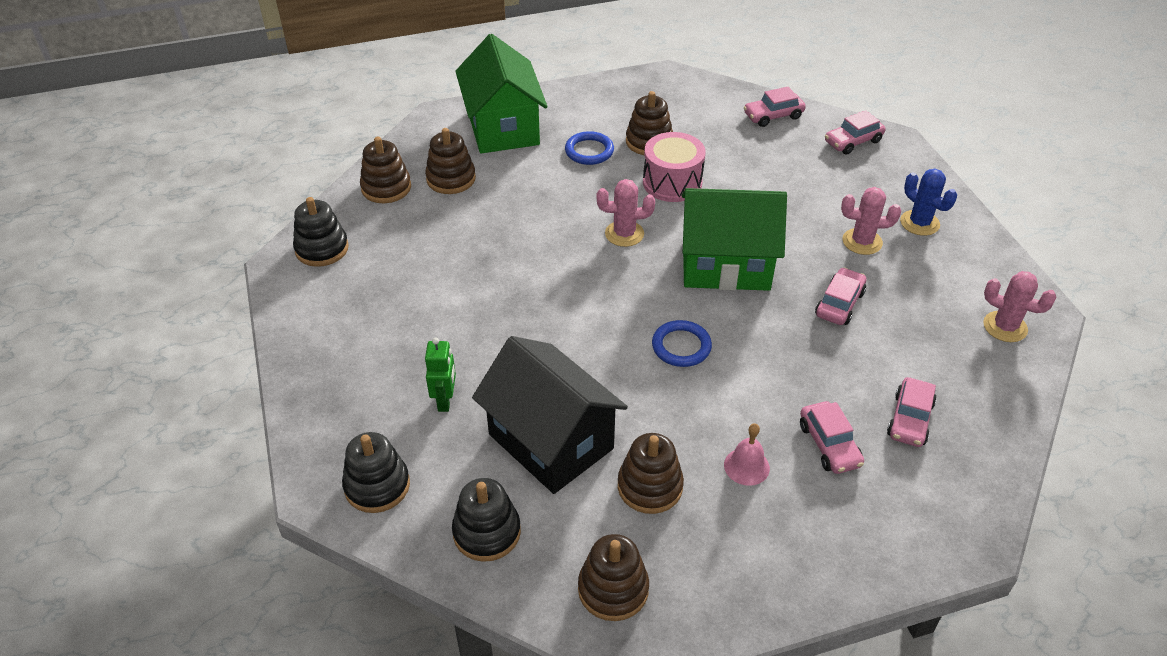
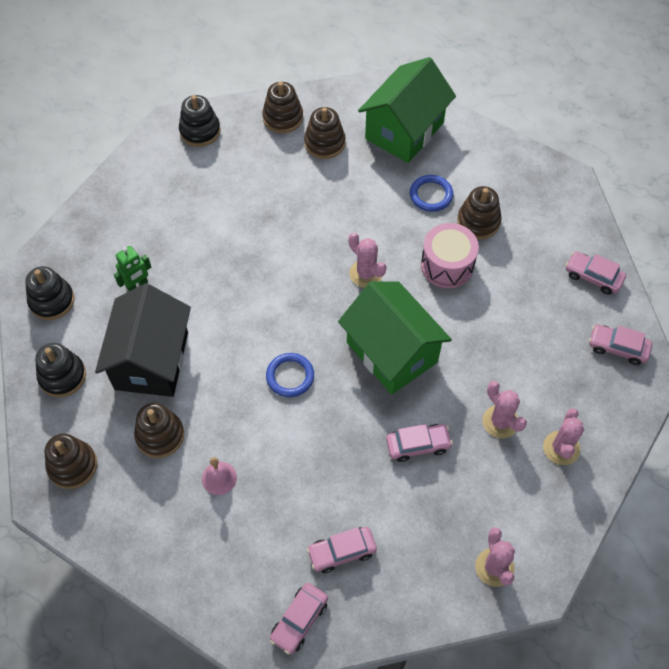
camera: 50 degrees right, 15 degrees up
(829, 445) = (277, 515): pink car -> pink car (299, 620)
(919, 223) = (561, 448): blue cactus -> pink cactus

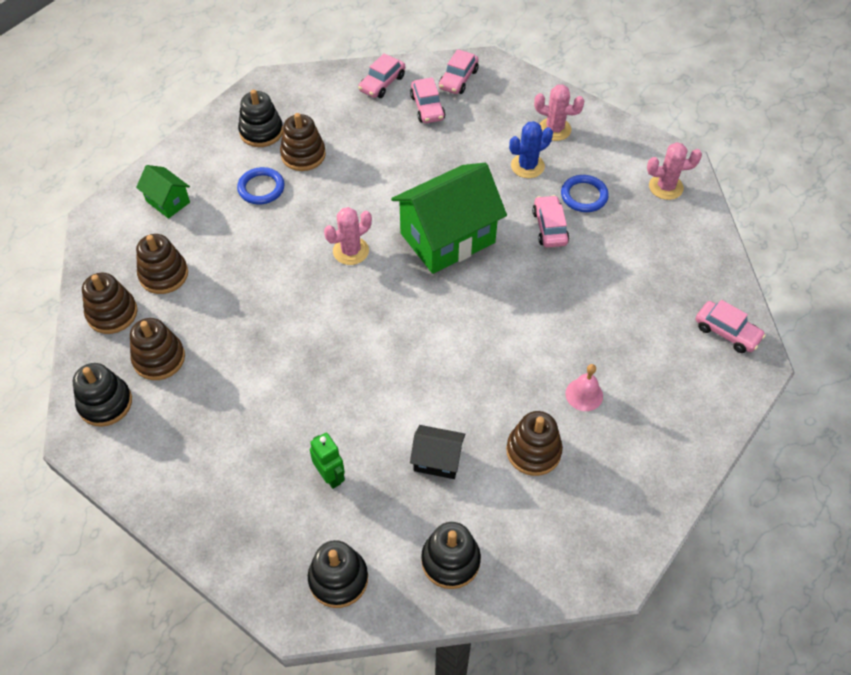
camera: 85 degrees left, 5 degrees down
(72, 466) = (569, 544): brown stacking toy -> brown stacking toy (159, 358)
(151, 360) = (437, 460): black house -> black house, size x0.48
(290, 376) = (468, 325): blue ring -> blue ring (584, 196)
(342, 552) = (658, 294): pink car -> pink car (427, 107)
(404, 131) = (168, 202): green house -> green house, size x0.48
(447, 265) = (351, 185): pink drum -> none
(500, 422) = (527, 166): pink cactus -> blue cactus
(502, 184) = (261, 132): none -> black stacking toy

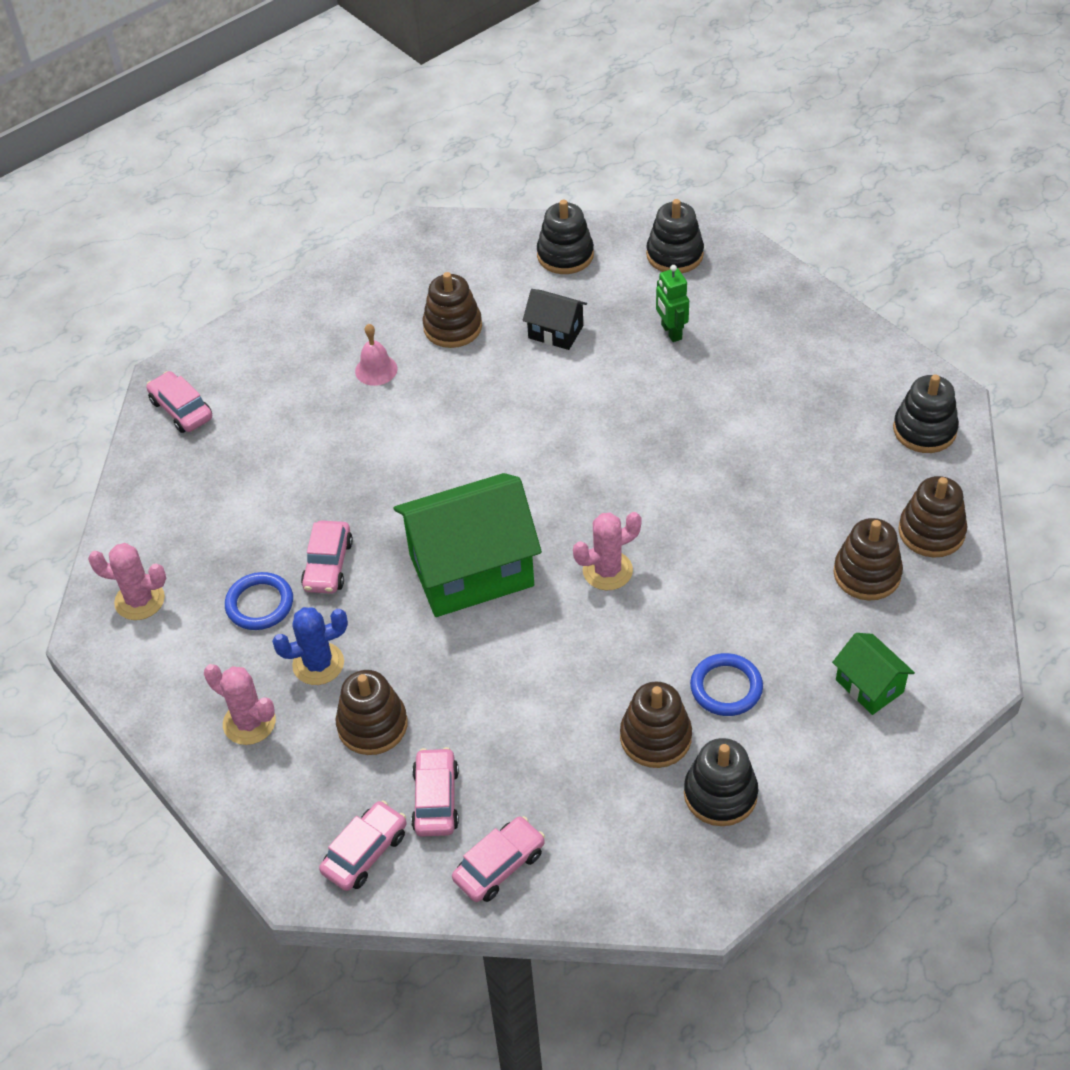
camera: 165 degrees left, 5 degrees down
(159, 358) = (864, 470): brown stacking toy -> brown stacking toy (372, 725)

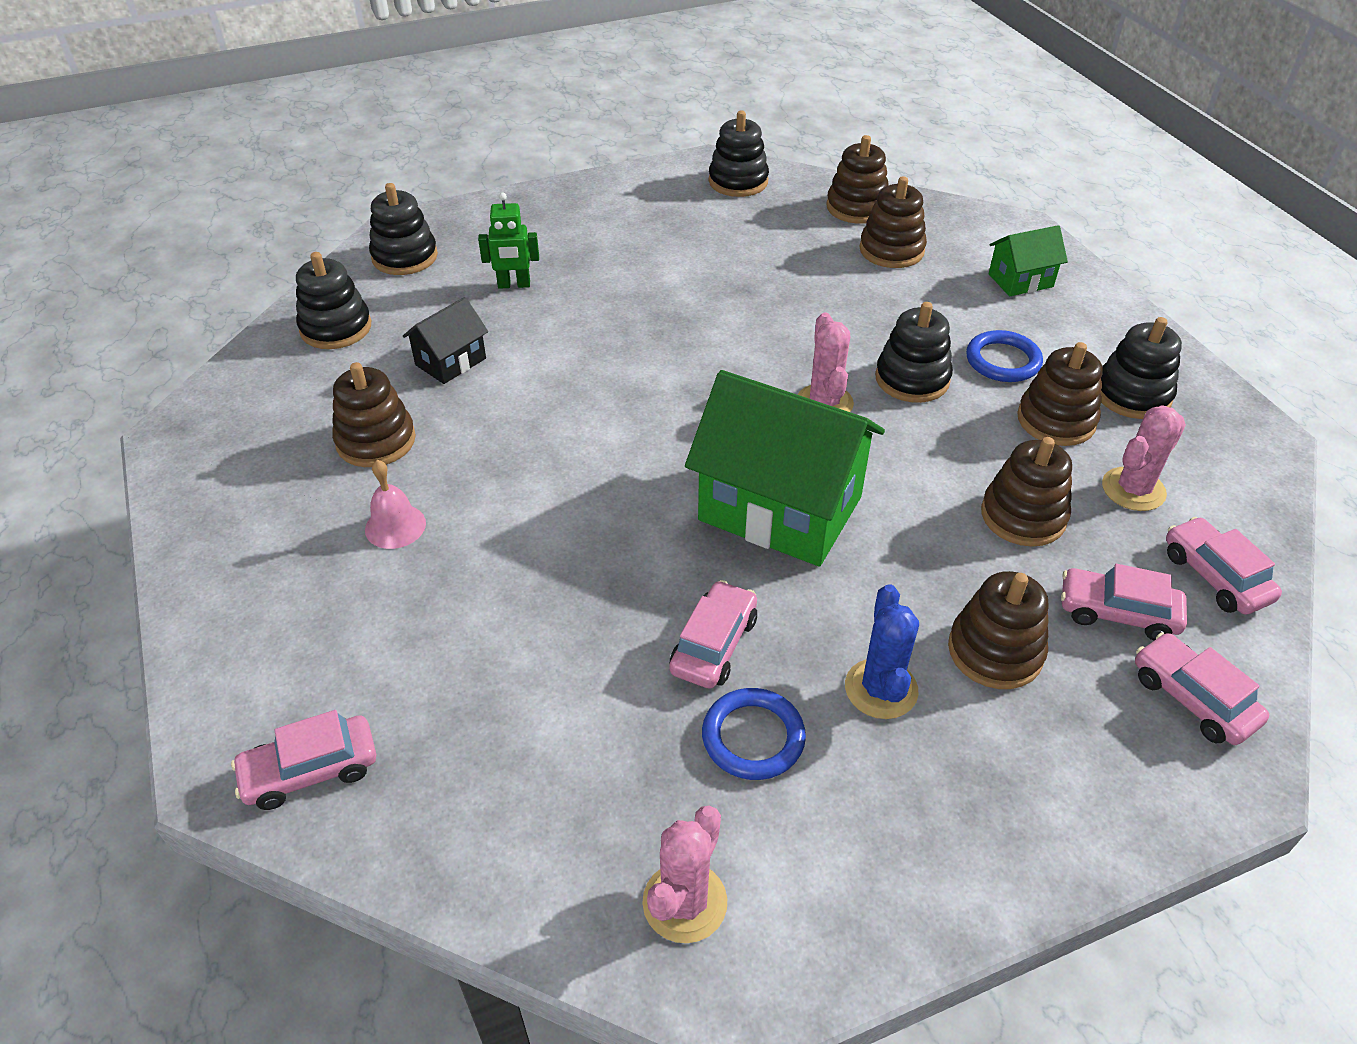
camera: 75 degrees left, 5 degrees down
(249, 722) = (963, 790): pink cactus -> pink cactus (1133, 489)
(328, 565) = (714, 645): pink car -> pink car turned 90 degrees counterclockwise
(471, 570) = (780, 508): green house -> green house turned 60 degrees counterclockwise
(521, 726) = (1023, 516): none -> brown stacking toy
(667, 624) = (912, 379): none -> black stacking toy

